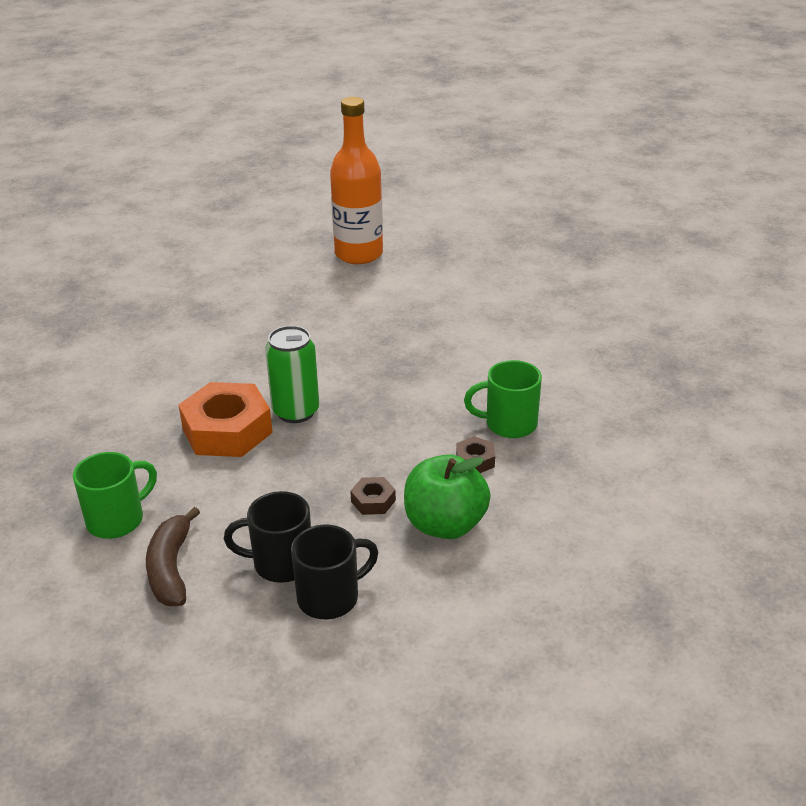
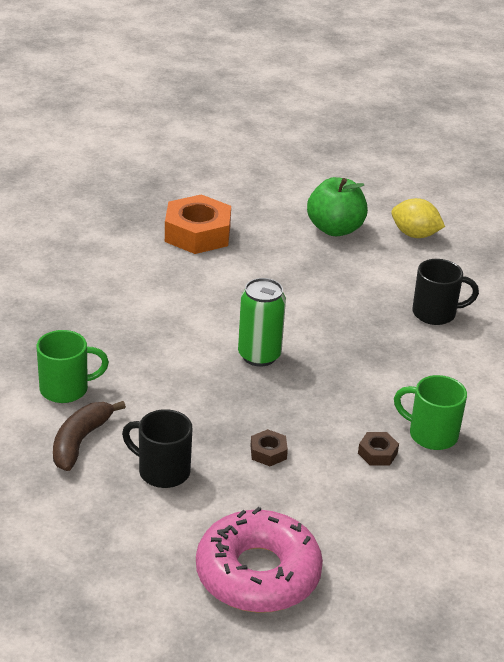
camera: 25 degrees right, 0 degrees up
(227, 430) = (194, 350): orange nut -> orange nut (197, 234)
(330, 597) = (181, 512): black mug -> black mug (435, 313)
(359, 254) = (415, 235): orange bottle -> yellow lemon
(445, 525) = (312, 494): green apple -> green apple (335, 229)
(452, 626) = (258, 574): none -> pink donut

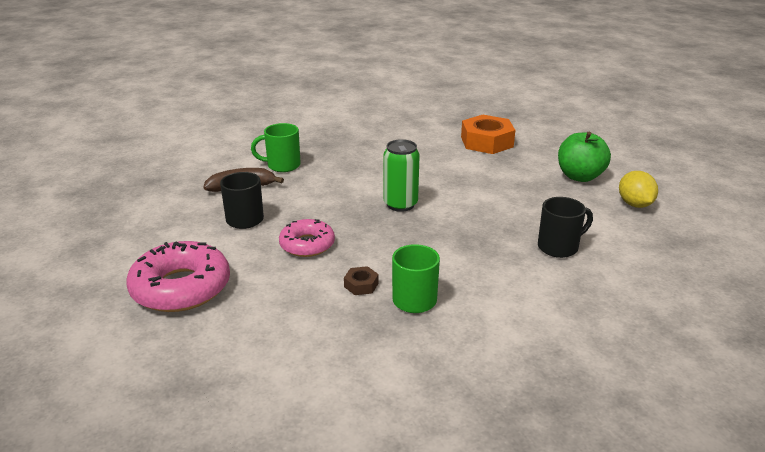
camera: 55 degrees right, 5 degrees down
(66, 389) = (282, 165): green mug -> green mug turned 135 degrees clockwise
(268, 452) = (307, 245): brown nut -> pink donut
(435, 313) = (559, 247): black mug -> black mug turned 75 degrees counterclockwise

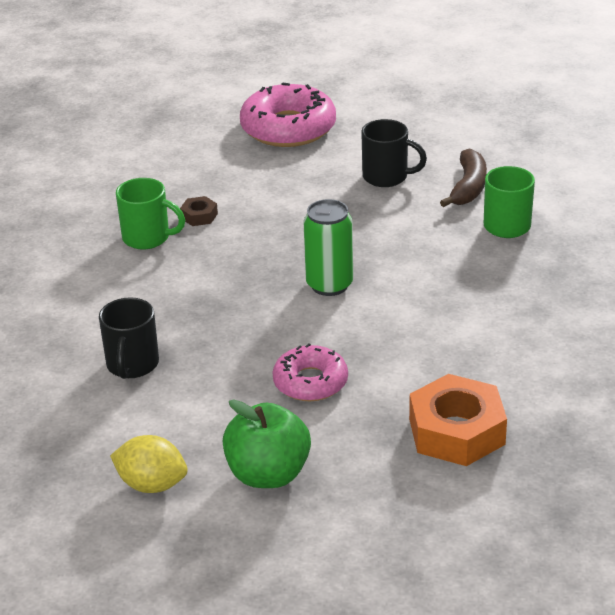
camera: 120 degrees right, 5 degrees up
(307, 245) = (299, 203): pink donut -> pink donut (310, 382)

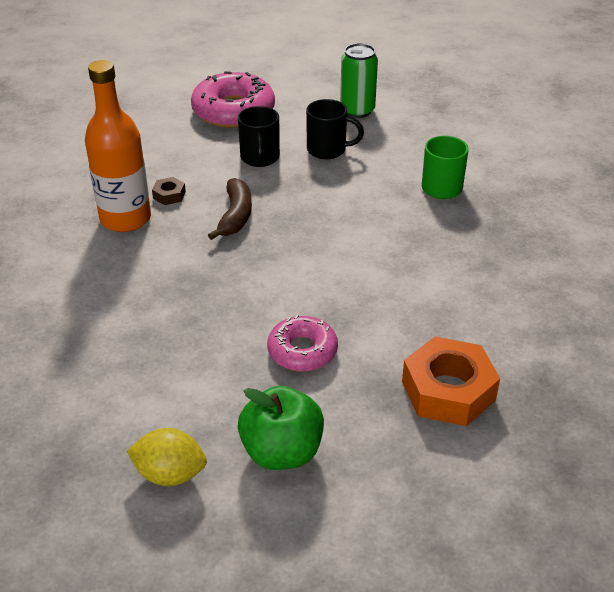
camera: 10 degrees left, 5 degrees up
(132, 365) = (130, 347): black mug -> black mug (260, 158)
(148, 238) = (125, 219): green mug -> orange bottle
(329, 285) = (299, 253): green can -> green can (357, 111)
(468, 187) = (400, 155): brown banana -> brown banana (235, 216)

